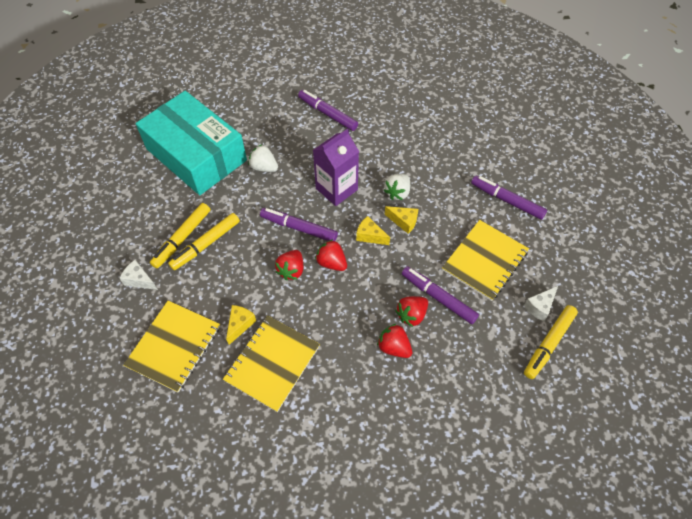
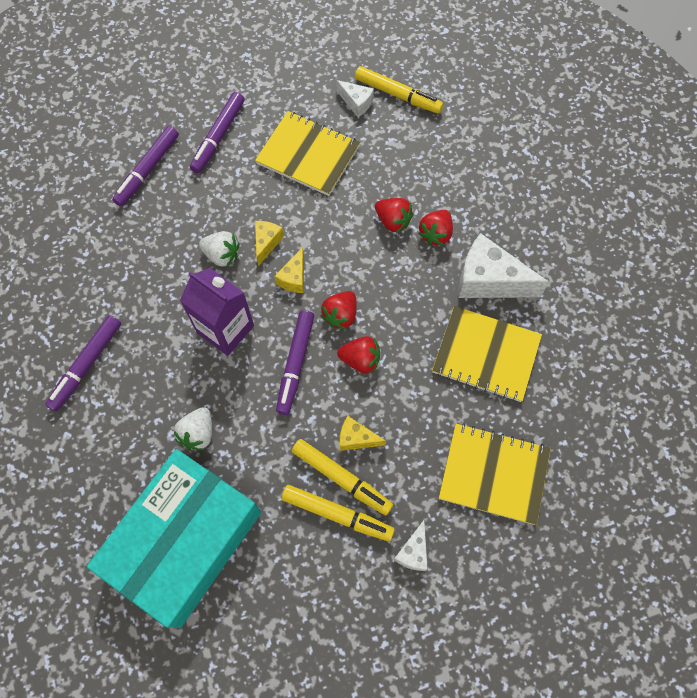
camera: 100 degrees left, 10 degrees up
(240, 325) = (447, 403): yellow cheese -> yellow cheese (356, 438)
(340, 382) = (489, 280): none -> white cheese
(438, 297) = (365, 197): purple marker -> purple marker (148, 170)

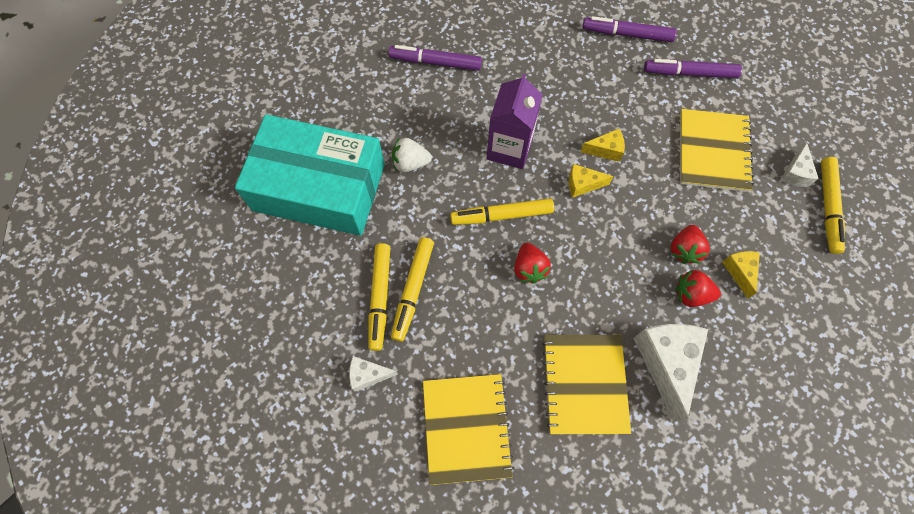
camera: 70 degrees right, 0 degrees up
(222, 255) = (576, 120): white strawberry -> none
(295, 364) = (502, 215): purple marker -> yellow marker
(340, 315) = (565, 236): red strawberry -> none
(356, 438) = (454, 290): yellow cheese -> yellow cheese (739, 272)

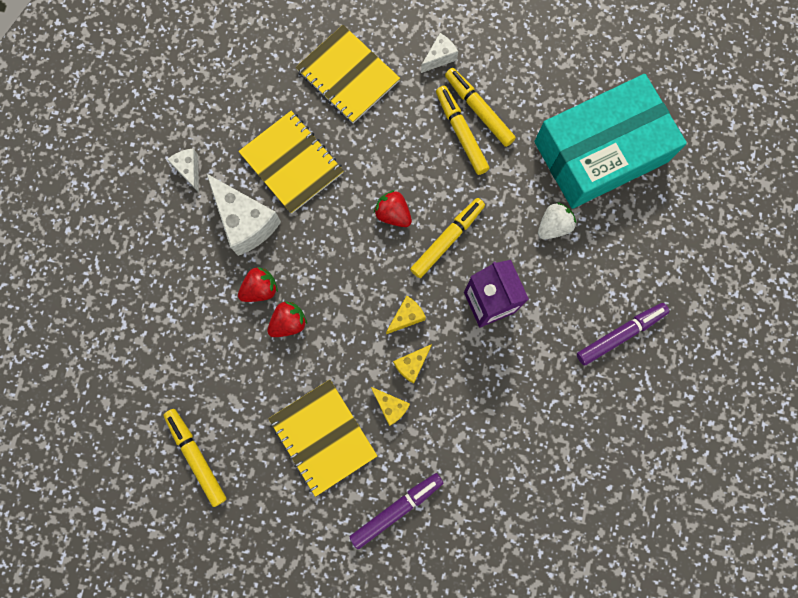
camera: 140 degrees right, 10 degrees up
(627, 34) = (483, 509): purple marker -> none
(684, 250) = (289, 322): red strawberry -> red strawberry turned 75 degrees clockwise
(739, 272) = (235, 337): yellow cheese -> yellow cheese (390, 406)
(795, 173) = (242, 471): white cheese -> white cheese (189, 170)

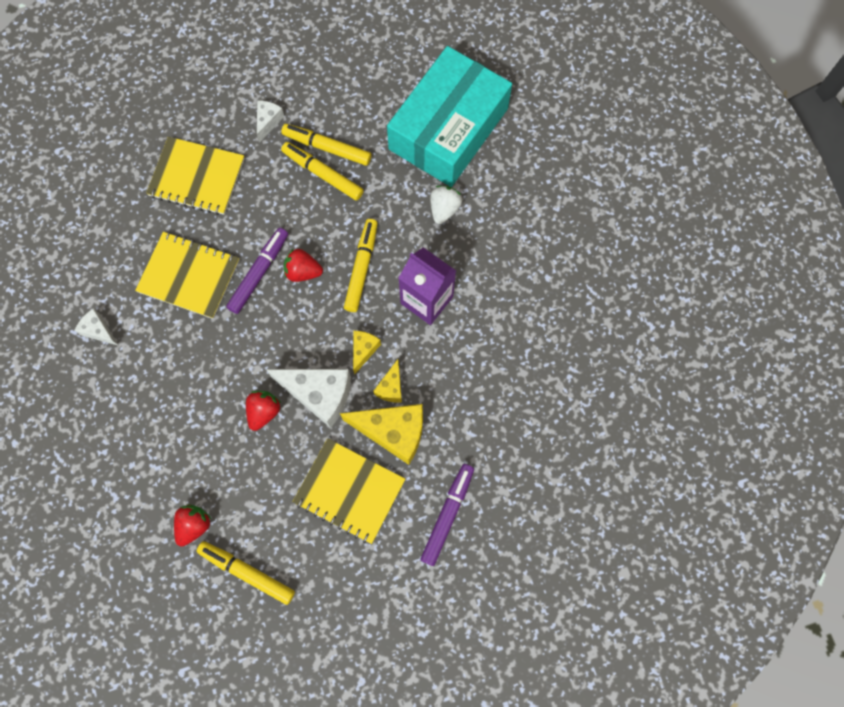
camera: 30 degrees left, 5 degrees down
(245, 222) = (176, 348): white cheese -> white cheese (319, 395)
(260, 289) = (222, 397): red strawberry -> red strawberry (194, 525)
(390, 406) = (393, 432): yellow cheese -> yellow cheese, size x1.93
(620, 334) = (549, 267): purple marker -> purple marker (259, 273)

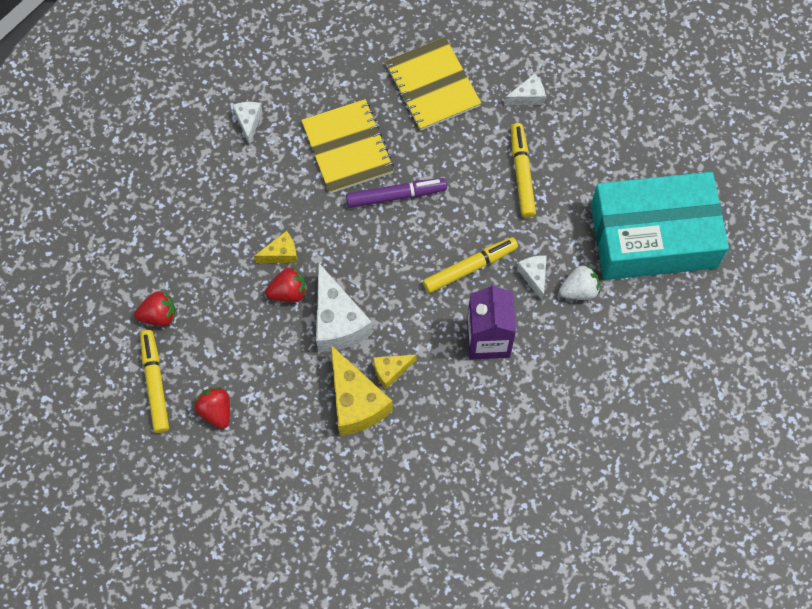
camera: 50 degrees right, 5 degrees down
(303, 271) = (426, 226): red strawberry -> red strawberry (216, 411)
(327, 148) = (547, 158): yellow marker -> none
(349, 491) = (280, 407): yellow notebook -> none
(363, 350) = (403, 325): yellow cheese -> yellow cheese (281, 254)
(407, 230) = (534, 276): none -> white cheese
(447, 515) = (324, 498): purple marker -> none

